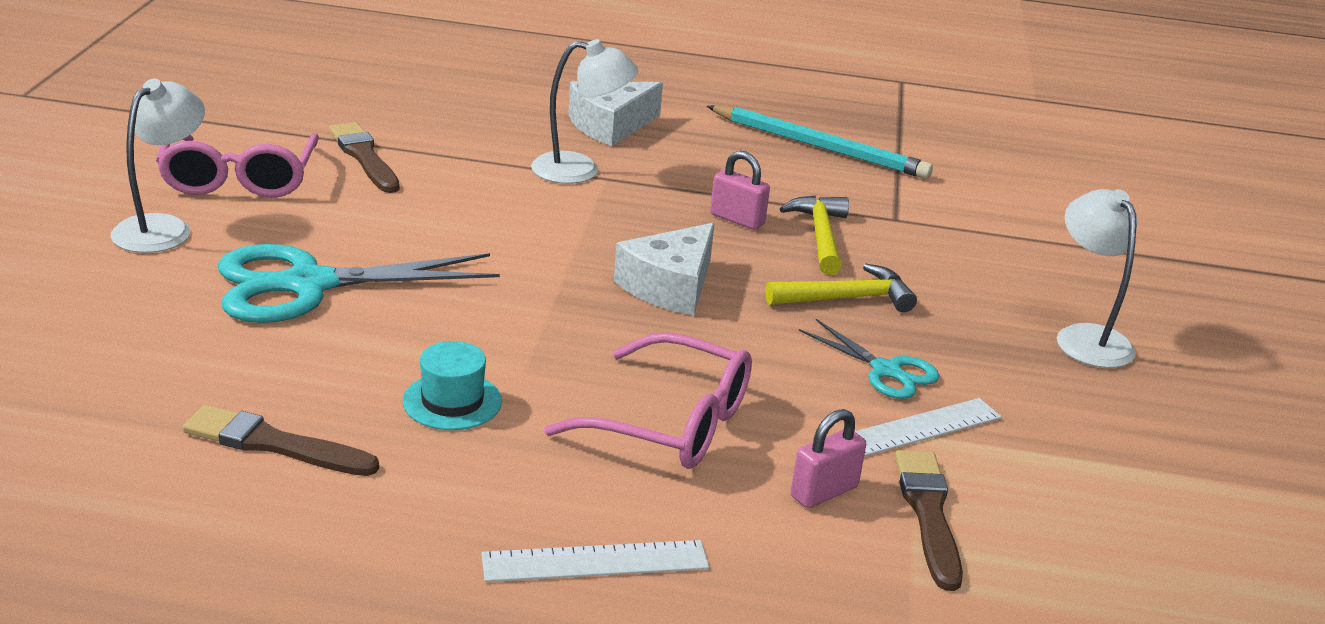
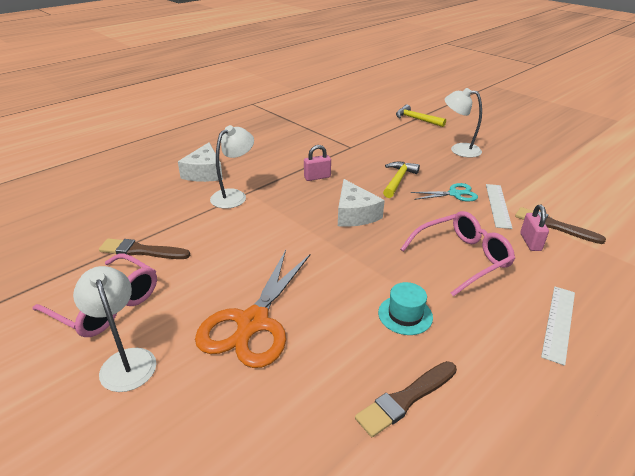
camera: 50 degrees left, 5 degrees up
(308, 285) = (253, 322): turquoise scissors -> orange scissors
(820, 147) = (281, 138): turquoise pencil -> none
(820, 236) = (348, 166): yellow hammer -> yellow hammer (416, 119)

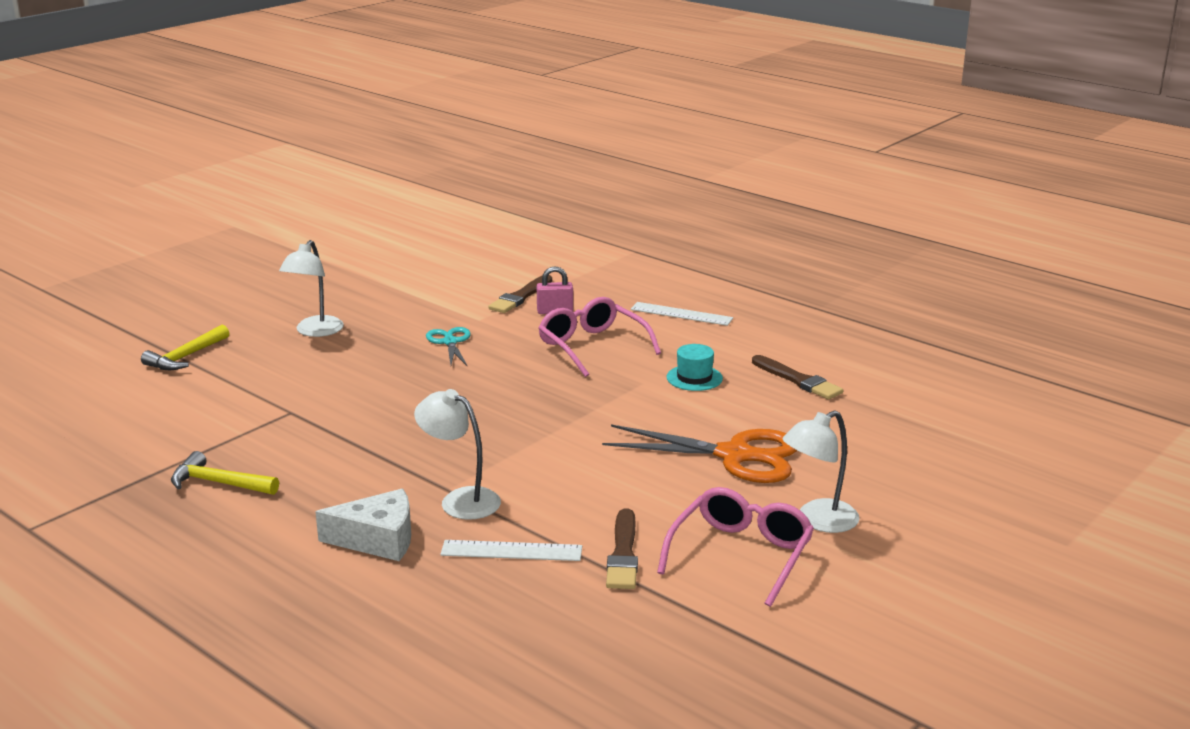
camera: 95 degrees left, 10 degrees down
(317, 177) = (400, 435): pink padlock -> none
(355, 214) = (506, 405): white cheese -> none
(398, 180) = (411, 376): yellow hammer -> yellow hammer (219, 483)
(498, 205) = (477, 320): white ruler -> white ruler (511, 551)

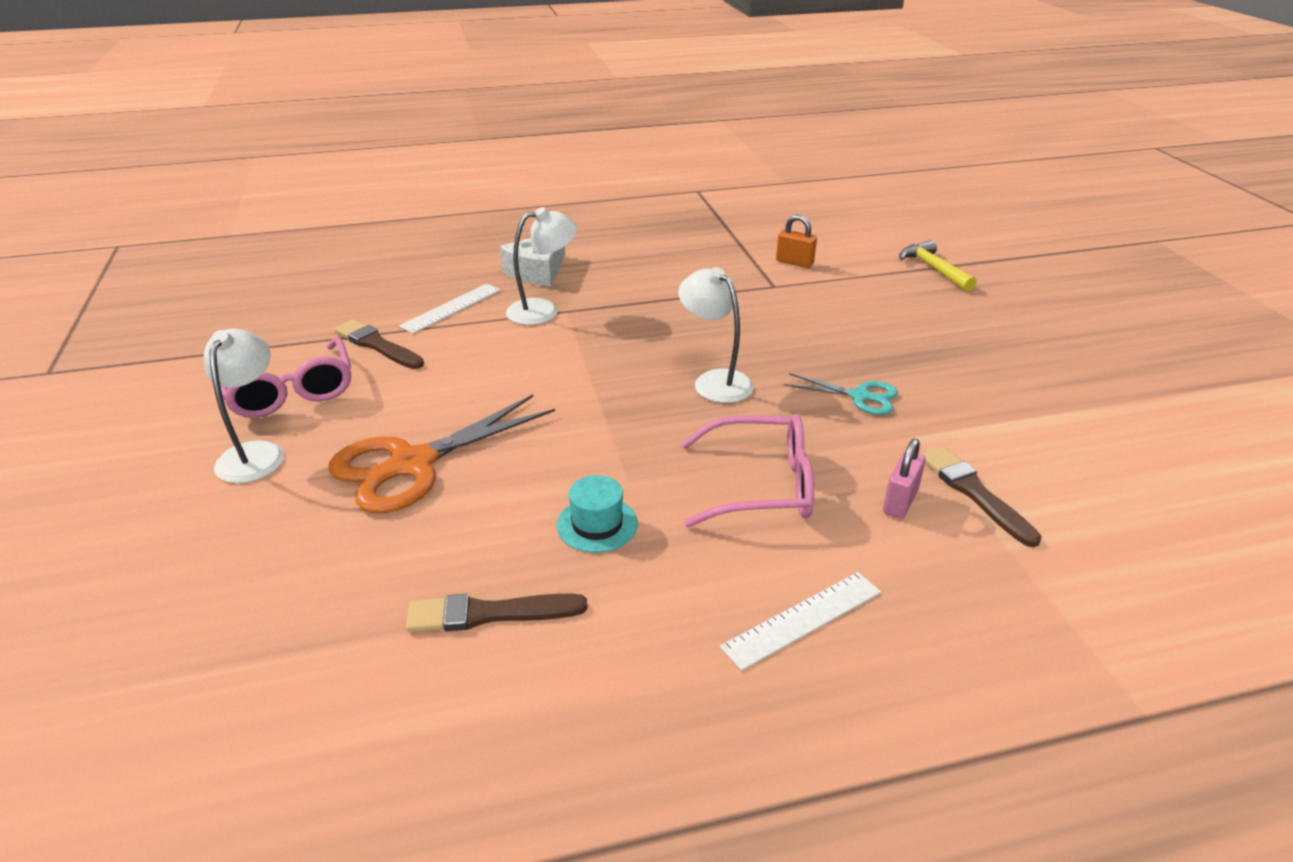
camera: 125 degrees right, 10 degrees up
(219, 483) = (685, 242): yellow hammer -> none
(225, 416) = (794, 262): none -> orange padlock
(315, 331) = (951, 333): white lamp -> white lamp (714, 381)

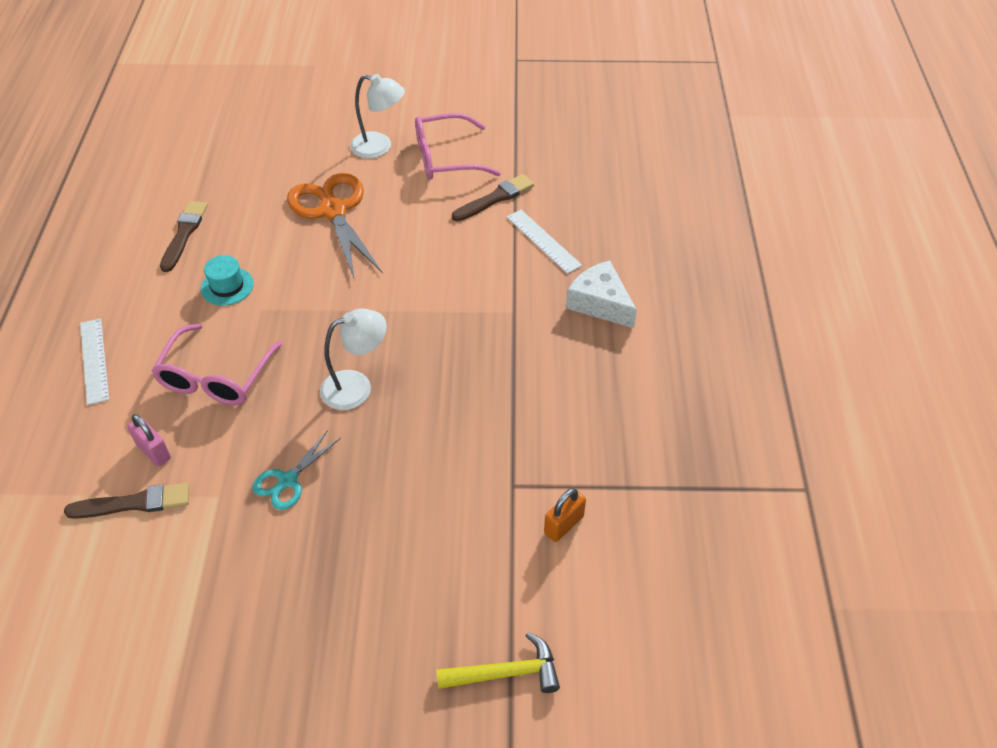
camera: 105 degrees right, 15 degrees up
(543, 310) = (519, 297): white lamp -> none

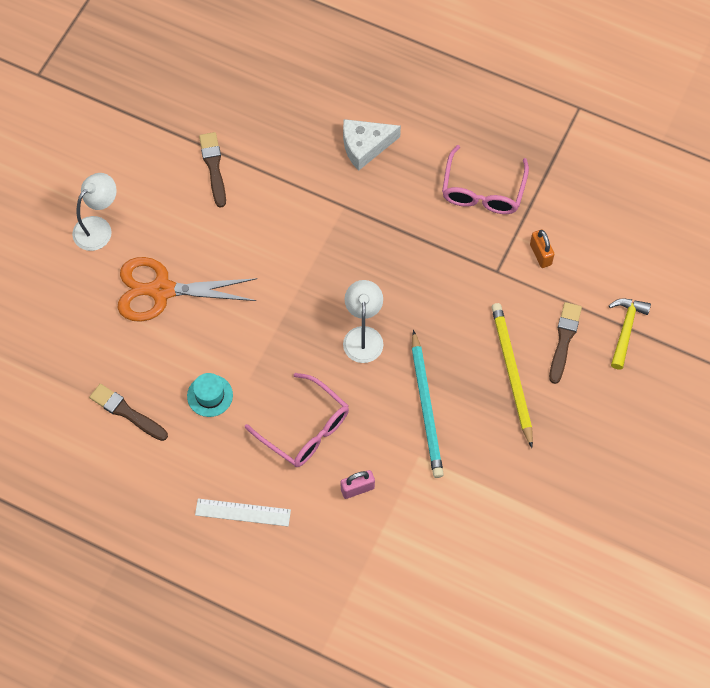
camera: 65 degrees left, 15 degrees up
(134, 503) = (398, 512): brown brush -> brown brush (564, 340)
(287, 480) = (426, 407): turquoise scissors -> turquoise pencil
(374, 555) = (511, 373): none -> yellow pencil
(446, 158) = (143, 182): pink glasses -> pink glasses (483, 191)
(543, 241) = (281, 154): white ruler -> none

